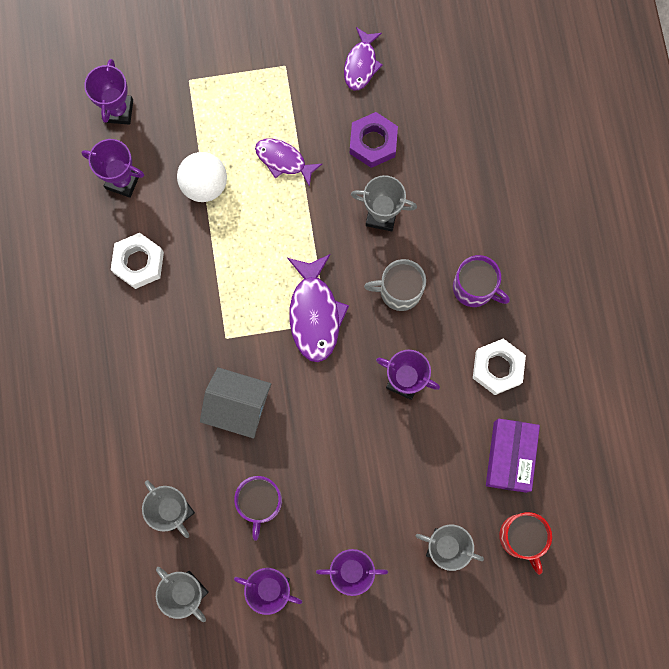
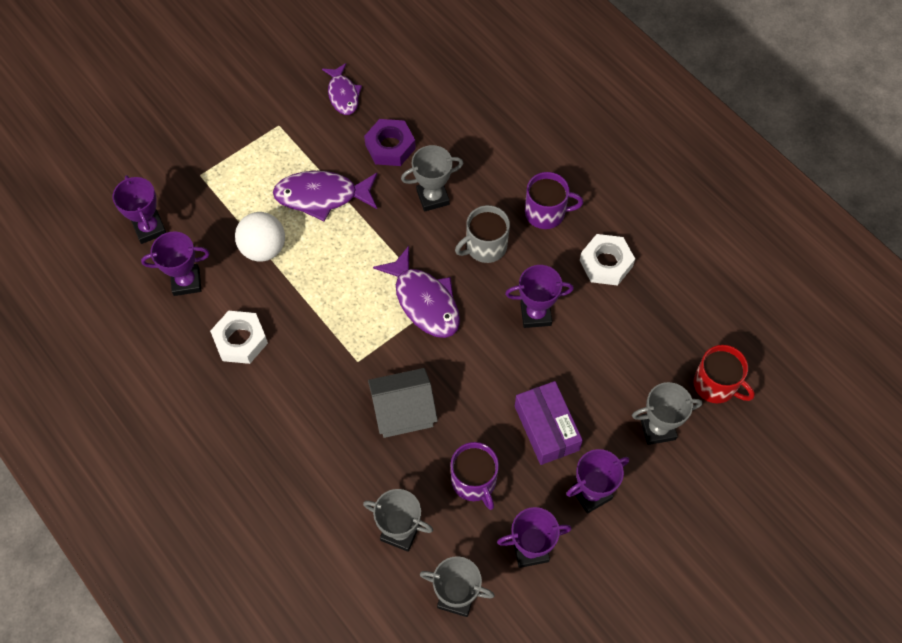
camera: 30 degrees left, 15 degrees down
(283, 160) = (322, 196): purple fish -> purple fish, size x1.56
(510, 456) = (663, 326): purple box -> purple box (546, 428)

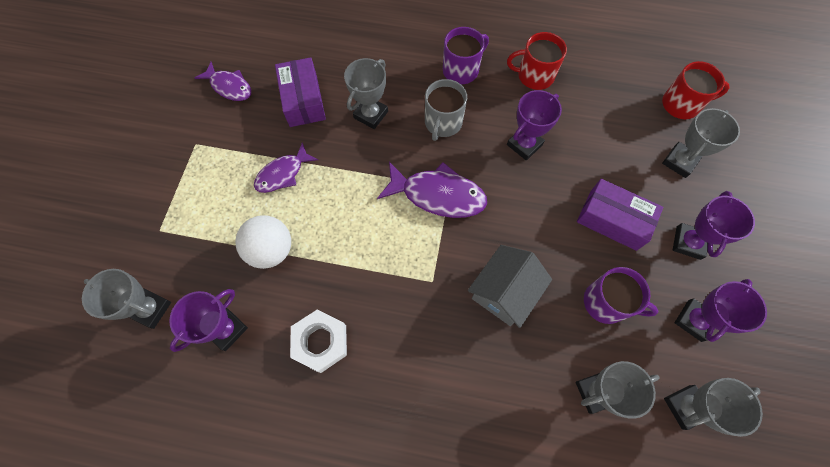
camera: 40 degrees left, 5 degrees up
(149, 228) = (151, 309): purple trophy -> grey trophy
(322, 196) = (283, 174): purple fish -> purple fish, size x0.64
(390, 146) = (303, 100): purple nut -> purple box
(606, 263) = (534, 76): white nut -> red mug

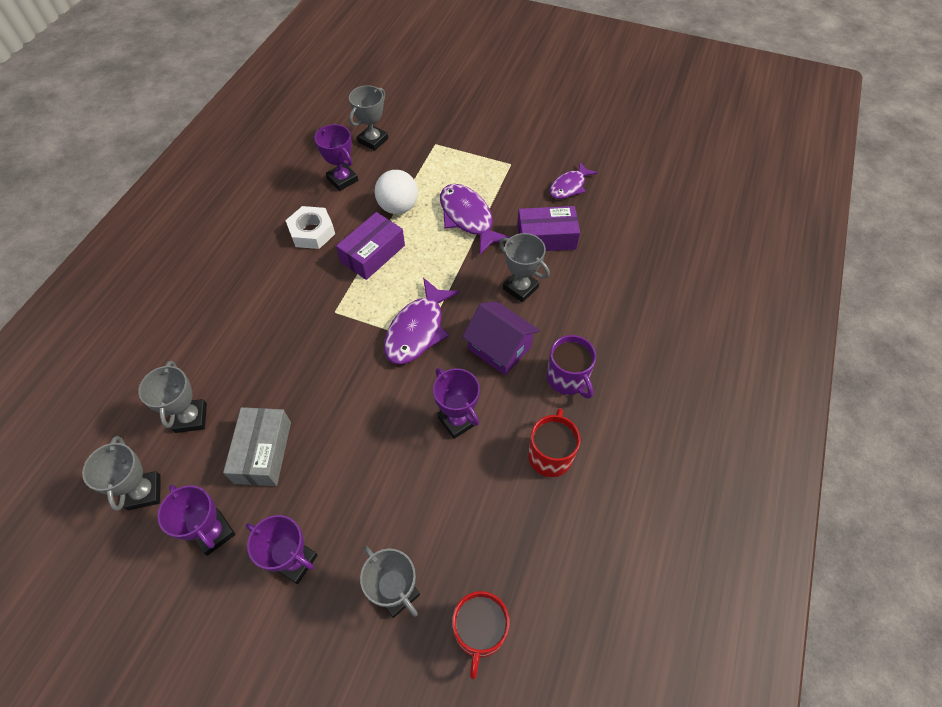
camera: 100 degrees right, 10 degrees down
(283, 174) = (468, 218): purple fish -> purple fish, size x1.56
(443, 123) = (499, 348): grey mug -> purple house
(504, 292) = (305, 365): grey house -> none
(606, 303) = (263, 452): purple mug -> grey box
(613, 220) = (345, 486): purple box -> purple box (373, 254)

